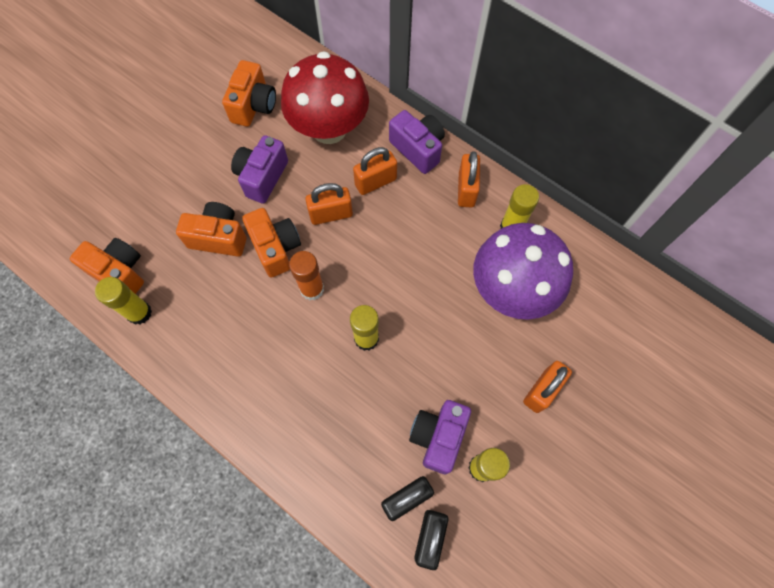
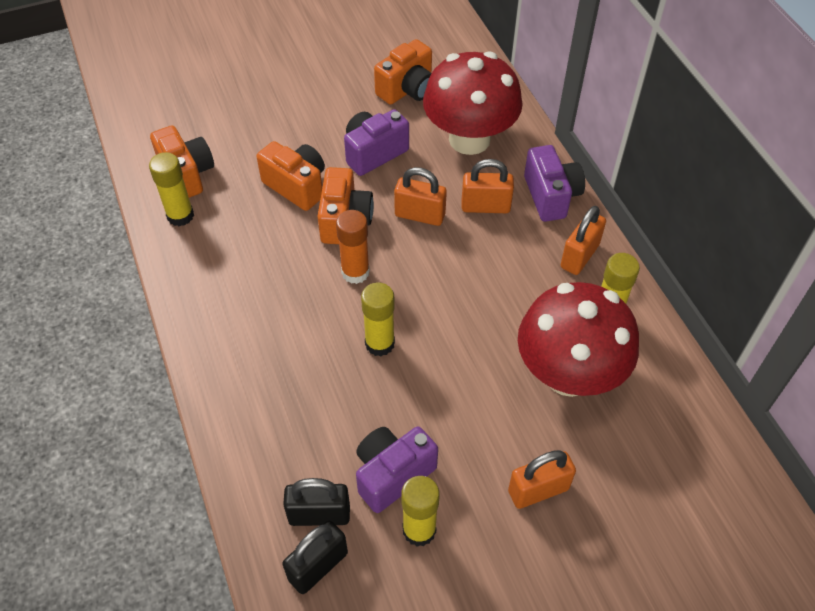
camera: 30 degrees right, 15 degrees down
(512, 289) = (568, 374): purple mushroom -> red mushroom

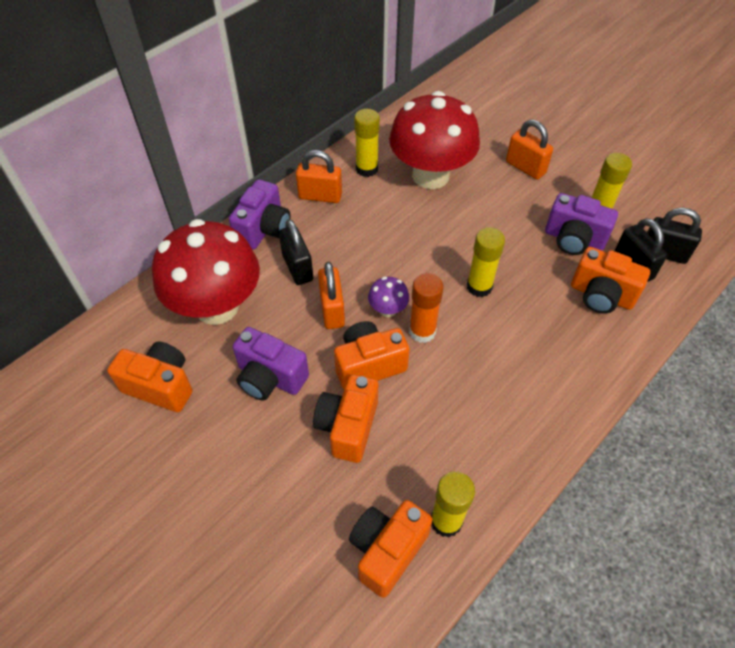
camera: 115 degrees left, 0 degrees up
(302, 453) = (601, 295): none -> orange camera
(396, 256) = (388, 310): none -> purple mushroom
(485, 206) = (297, 268): orange padlock -> black padlock
(551, 196) = (264, 229): purple camera -> purple camera turned 150 degrees clockwise

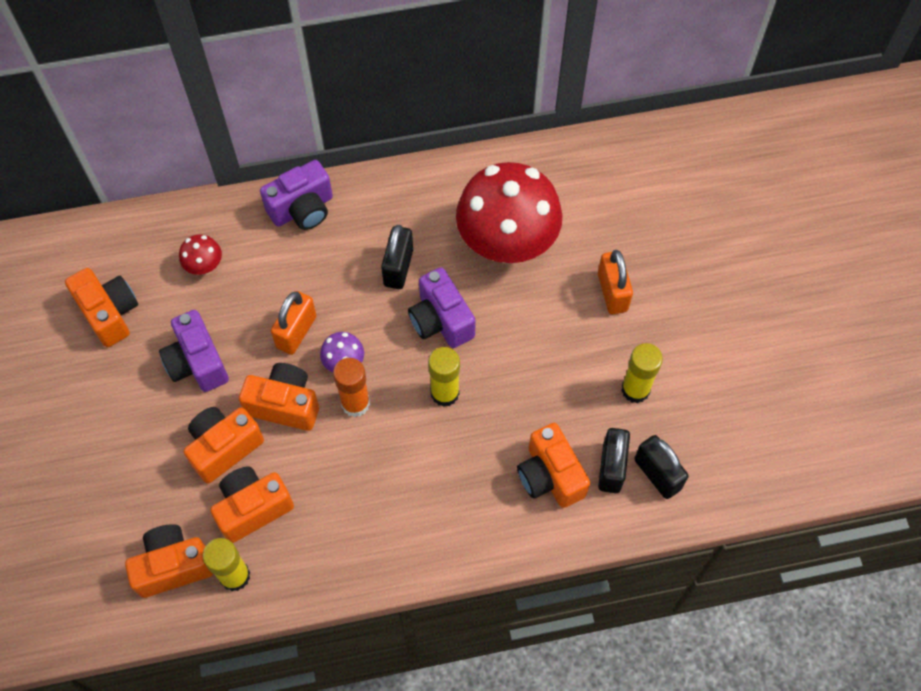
camera: 35 degrees right, 10 degrees up
(217, 306) = (204, 266): red mushroom -> red mushroom, size x0.41
(297, 268) = (300, 269): black padlock -> black padlock (398, 267)
(320, 196) = (381, 203): orange padlock -> none
(367, 169) = (451, 197): yellow glue stick -> none
(413, 457) = (253, 508): none -> orange camera
(573, 239) = (581, 403): purple camera -> purple camera (441, 320)

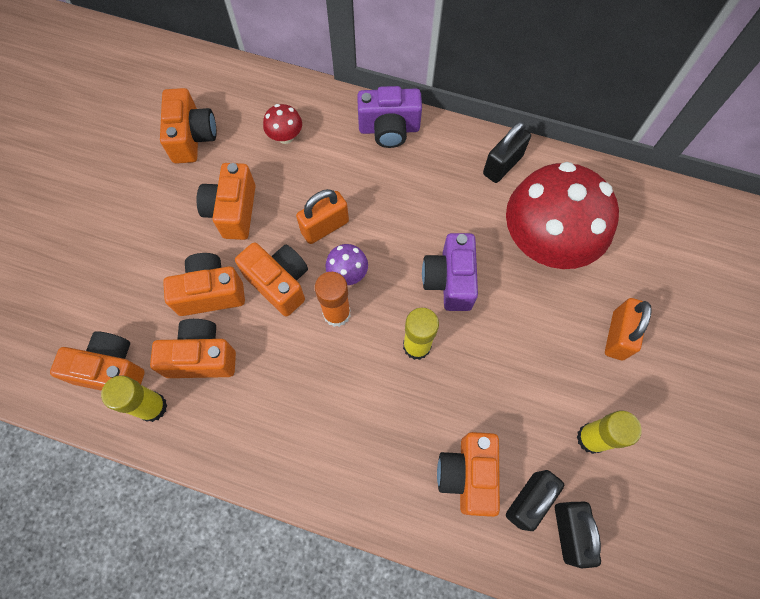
camera: 30 degrees right, 5 degrees up
(197, 363) = (233, 211): purple camera -> orange camera
(398, 267) = (439, 216): black padlock -> black padlock (502, 165)

